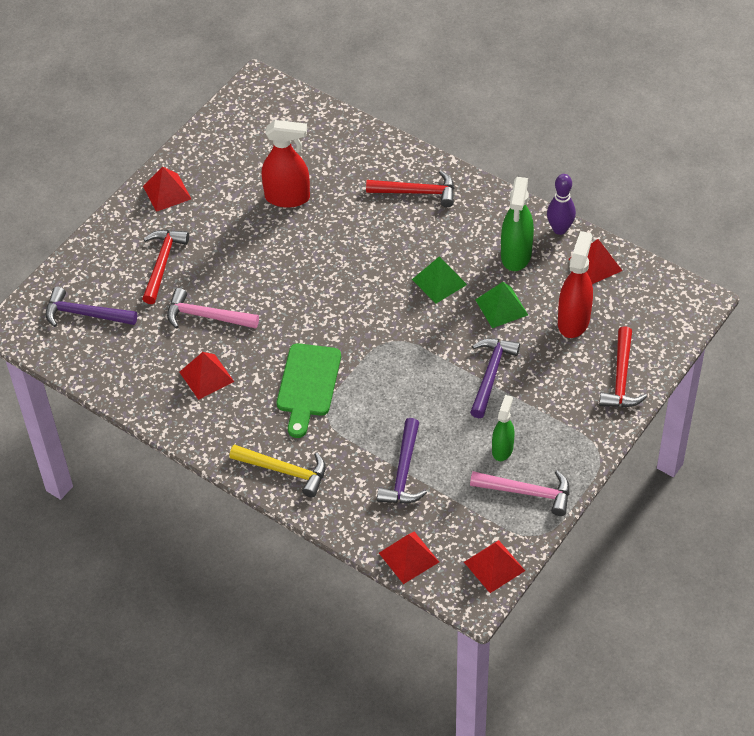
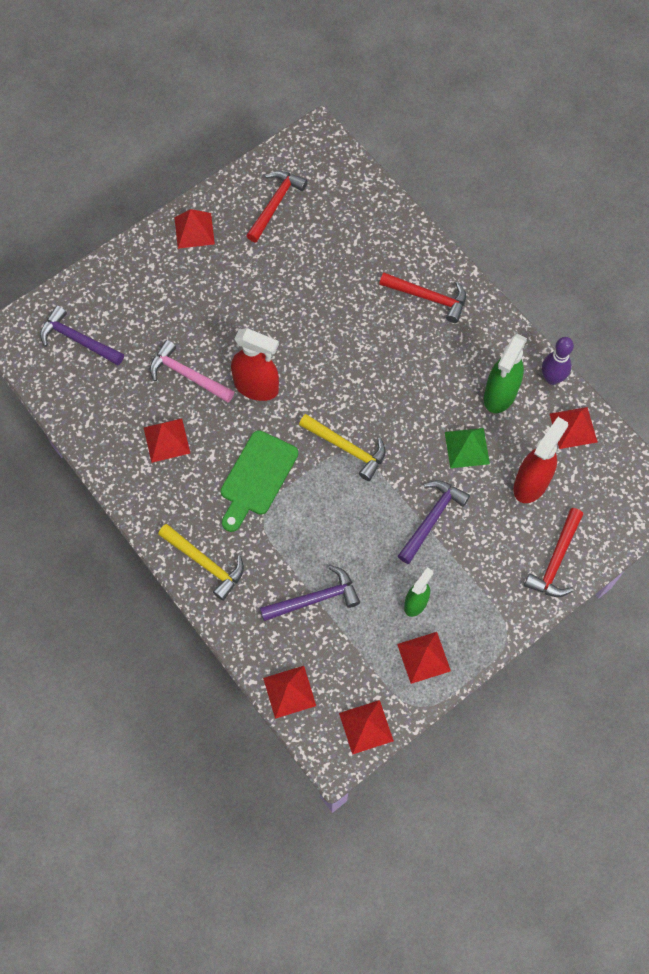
camera: 15 degrees right, 15 degrees up
(162, 263) = (165, 306): red hammer -> red hammer (275, 204)
(288, 197) = (304, 268): red spray bottle -> red spray bottle (257, 387)
(386, 337) = (347, 448): none -> yellow hammer
(403, 472) = (315, 599): purple hammer -> purple hammer turned 135 degrees counterclockwise
(439, 282) = (417, 402): green pyramid -> none
(527, 492) = (423, 657): pink hammer -> red pyramid

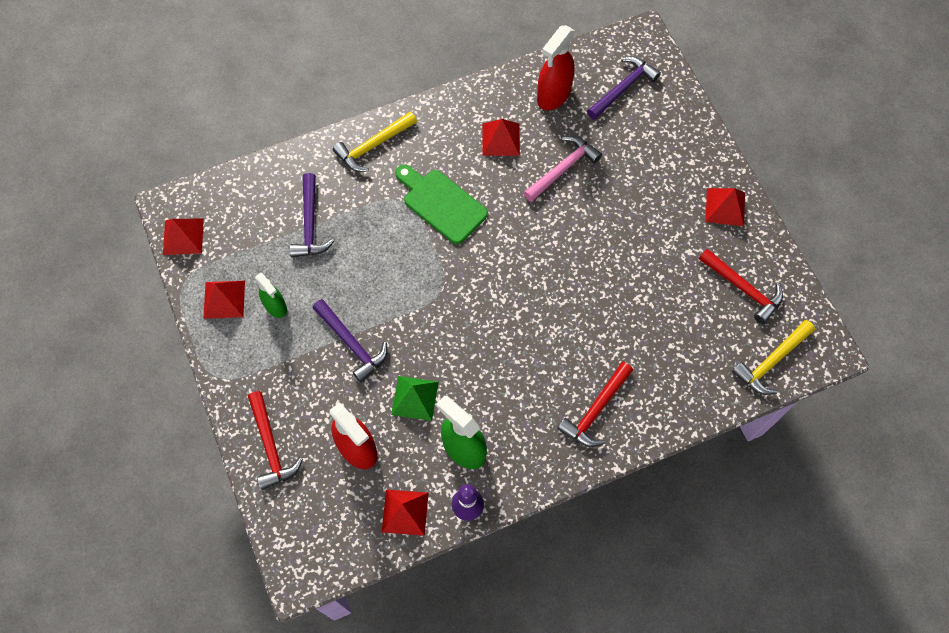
camera: 105 degrees right, 0 degrees up
(257, 387) = (534, 224): red spray bottle -> red spray bottle (553, 95)
(289, 692) = (236, 185): red pyramid -> none
(347, 448) = (447, 287): yellow hammer -> yellow hammer (771, 361)
(556, 560) = (271, 446): red hammer -> red hammer turned 150 degrees counterclockwise

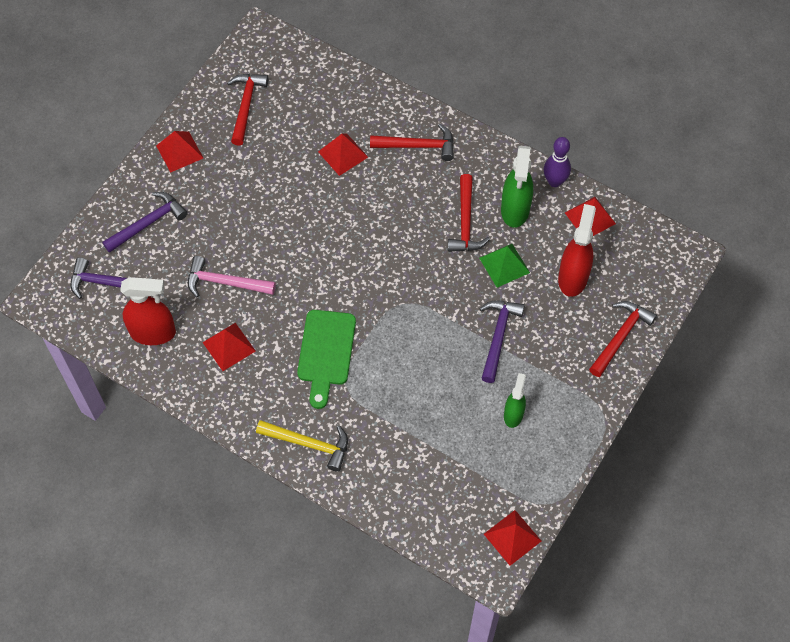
camera: 125 degrees left, 5 degrees down
(224, 299) = (539, 459): red pyramid -> red pyramid (343, 154)
(310, 224) = (422, 441): purple hammer -> purple hammer (148, 223)
(482, 395) = (465, 222): none -> red hammer
(771, 361) = (294, 61): yellow hammer -> none

